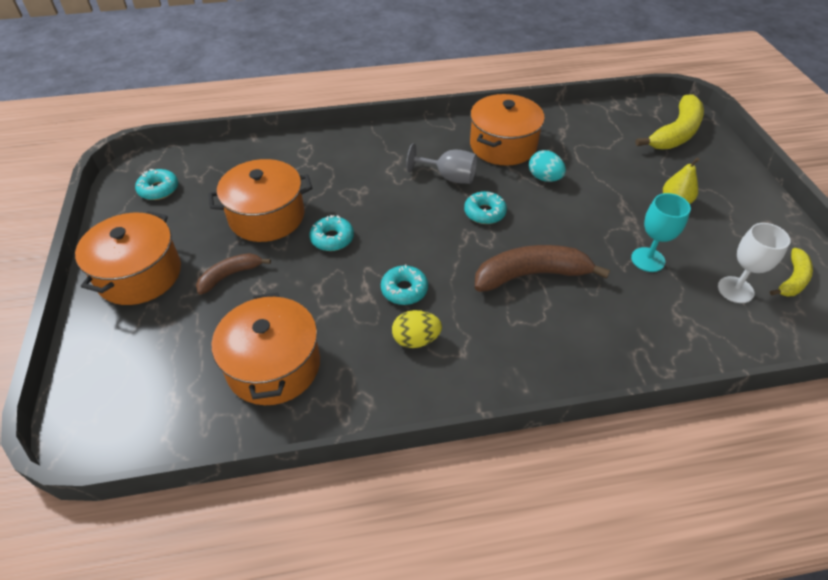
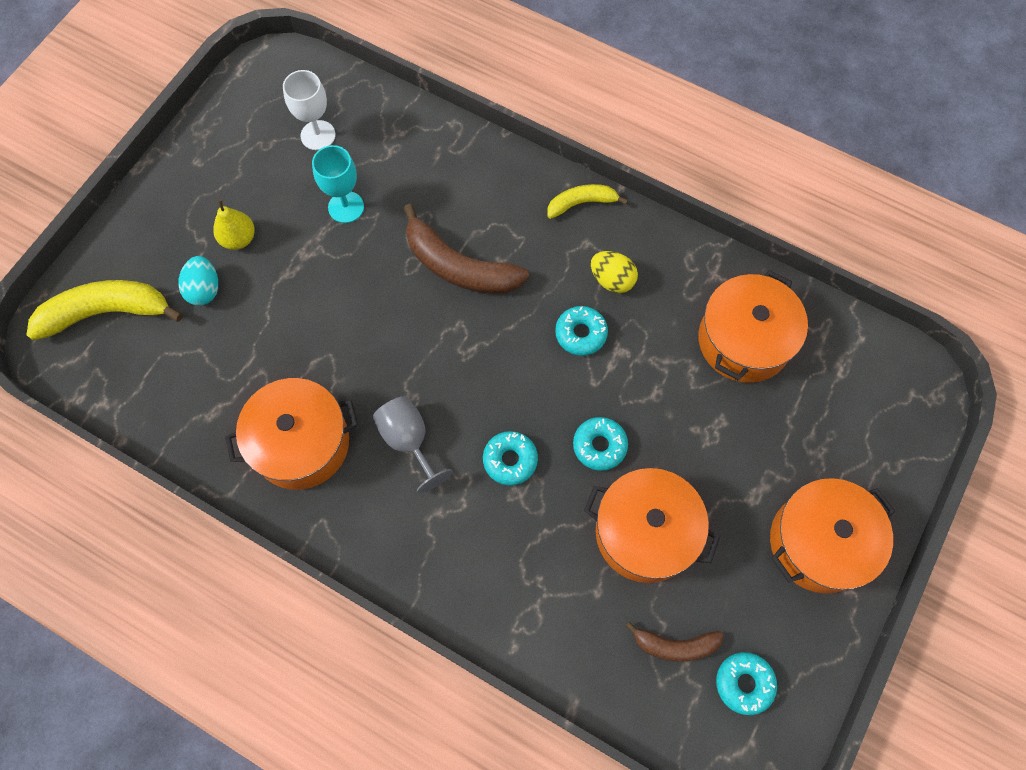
camera: 140 degrees left, 20 degrees up
(230, 275) = (729, 472): brown banana -> brown banana (675, 645)
(484, 213) = (424, 364): turquoise donut -> turquoise donut (510, 460)
(544, 178) = (316, 361): turquoise egg -> turquoise egg (204, 289)
(792, 280) = (263, 110): yellow banana -> yellow banana (581, 203)

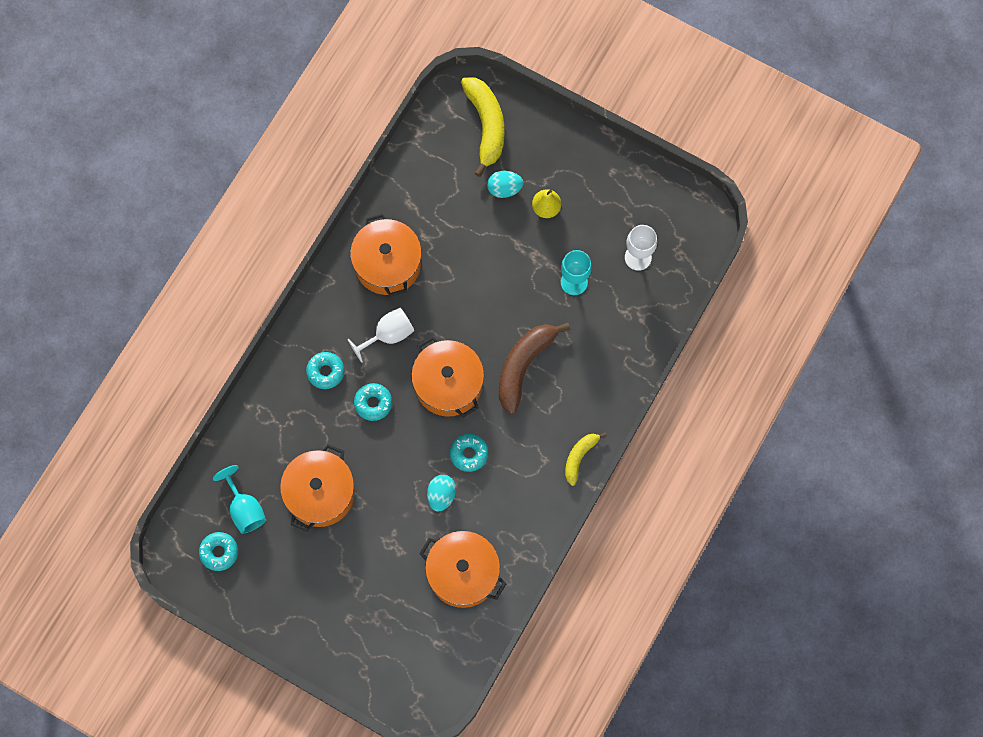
camera: 90 degrees right, 5 degrees up
(409, 440) = (388, 335): grey goblet -> white goblet
(581, 203) = (579, 457): yellow banana -> yellow banana turned 135 degrees counterclockwise
(599, 446) = (382, 464): turquoise donut -> turquoise donut (325, 372)
(612, 280) = (513, 478): yellow egg -> none
(639, 368) = (441, 495): none -> turquoise egg
(675, 645) = (245, 509): brown banana -> turquoise goblet
(819, 543) = (310, 612): orange pot -> orange pot (448, 384)

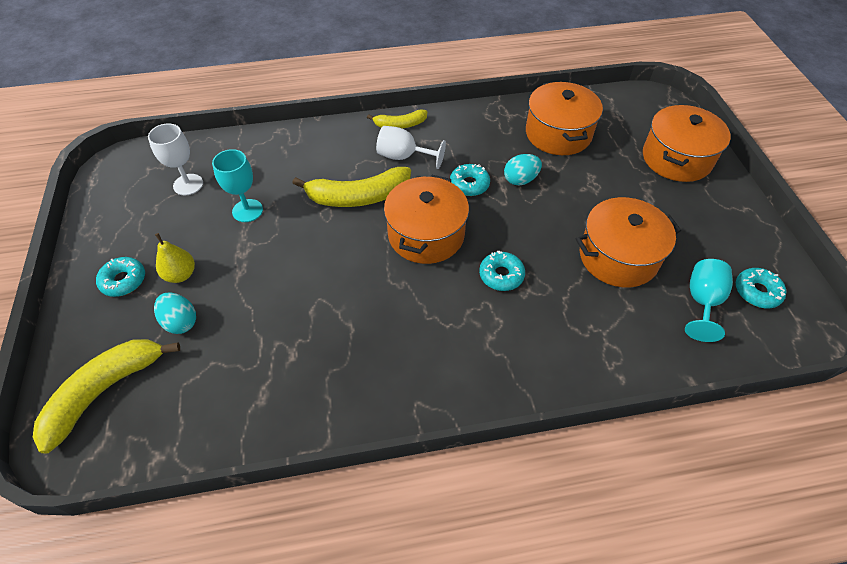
camera: 130 degrees left, 20 degrees down
(325, 372) = (515, 335): turquoise donut -> turquoise donut (124, 280)
(387, 264) = (352, 366): orange pot -> orange pot (676, 158)
(388, 335) = (426, 310): white goblet -> white goblet (403, 157)
(524, 366) = (358, 197): brown banana -> yellow banana

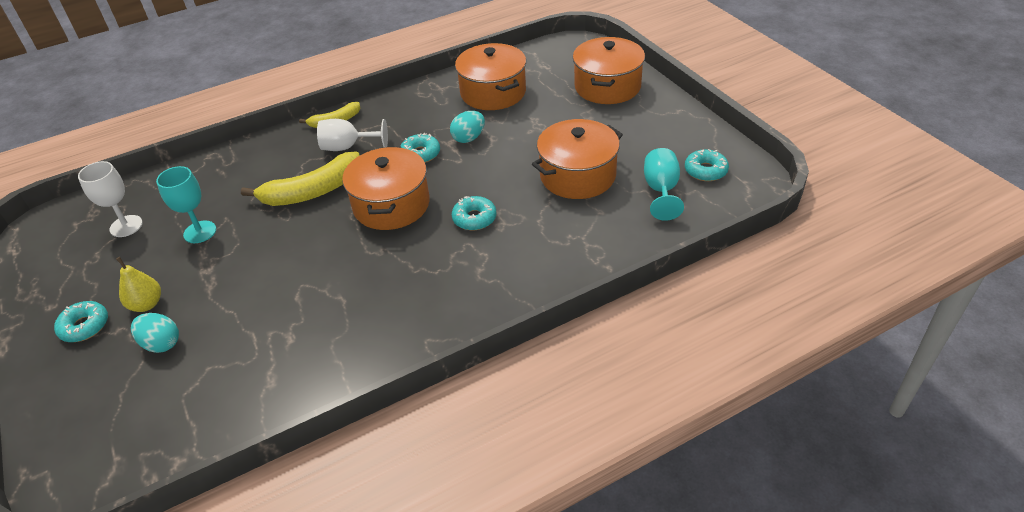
camera: 15 degrees left, 10 degrees down
(105, 391) = (99, 424): yellow banana -> none

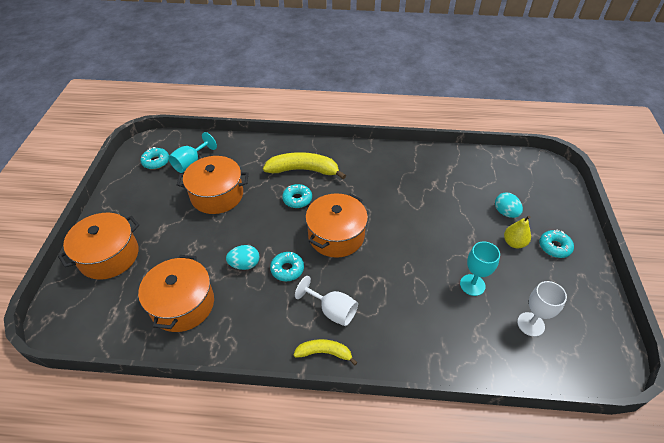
camera: 150 degrees left, 5 degrees up
(313, 191) = (380, 278): yellow banana -> yellow banana (303, 170)

